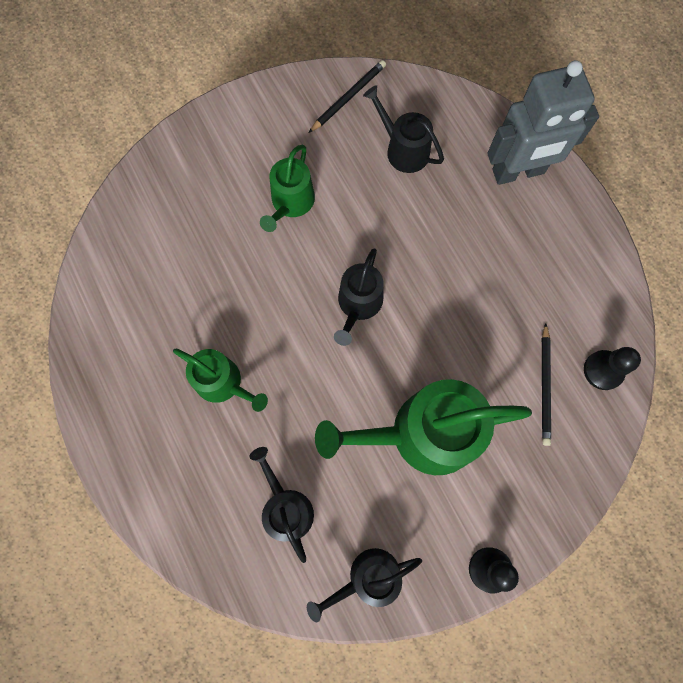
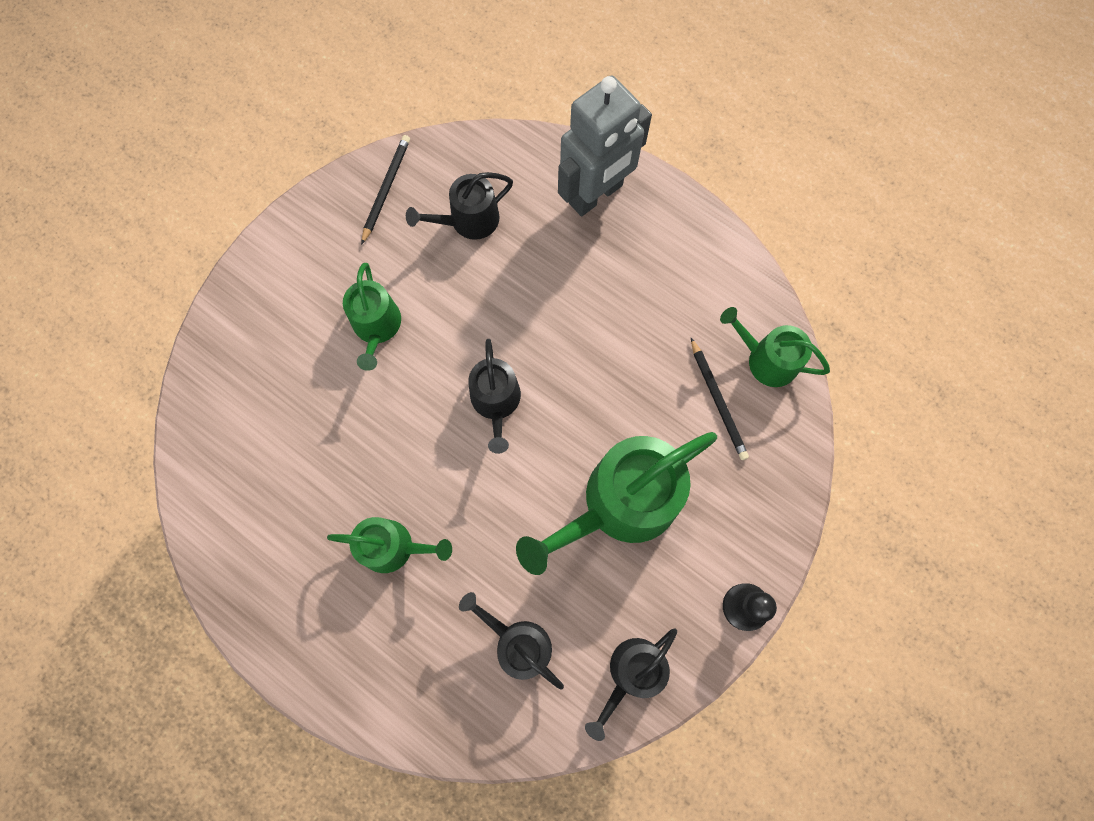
camera: 25 degrees left, 0 degrees up
(403, 149) = (469, 220): black watering can -> black watering can turned 45 degrees counterclockwise
(603, 370) = (766, 359): black pawn -> green watering can

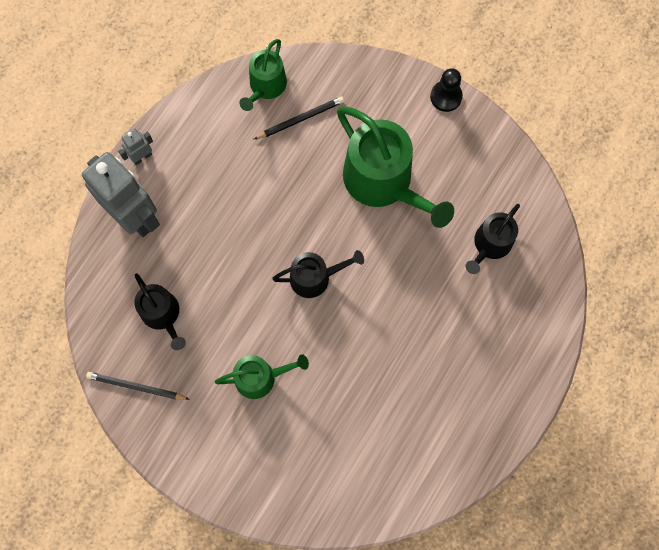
camera: 95 degrees left, 0 degrees up
(393, 547) = (433, 341): green watering can -> none
(631, 673) = (499, 168): black watering can -> none
(673, 205) = (142, 157): none -> grey robot

